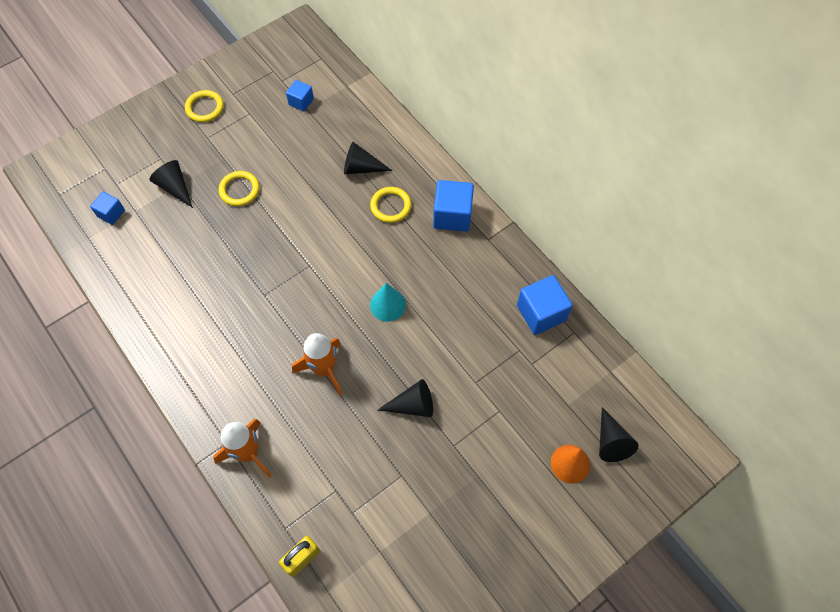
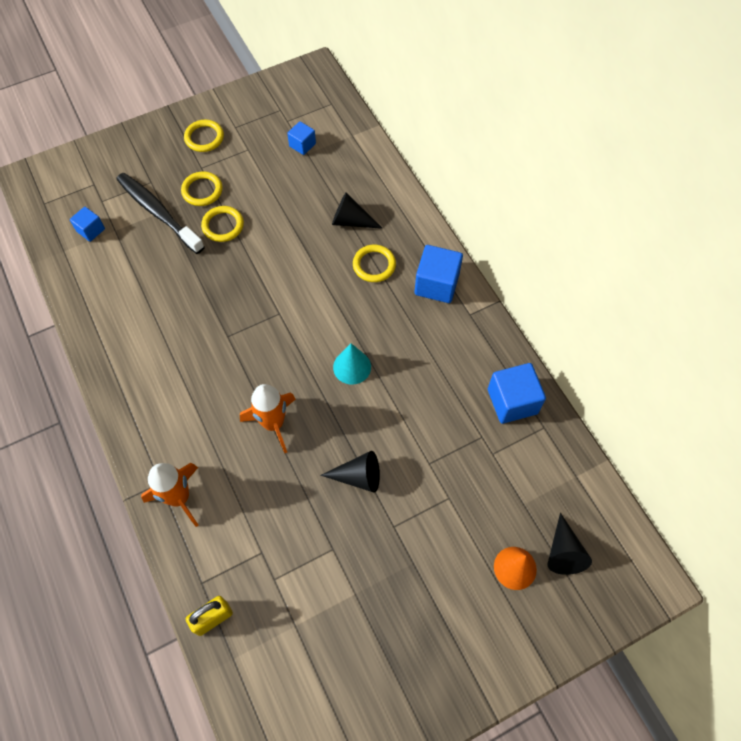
camera: 10 degrees right, 0 degrees up
(174, 187) = (159, 213): black cone -> black toothbrush
(213, 159) = (202, 190): none -> yellow ring

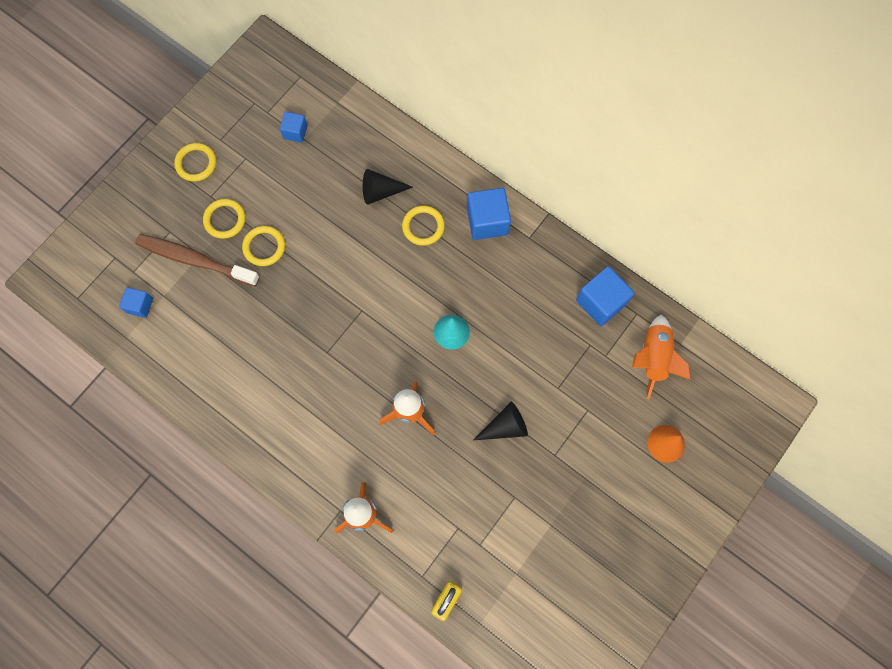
camera: 25 degrees left, 10 degrees up
(159, 213) = (196, 260): black toothbrush -> brown toothbrush
(541, 477) = (653, 358): none -> orange rocket
(563, 552) = (697, 412): black cone -> none

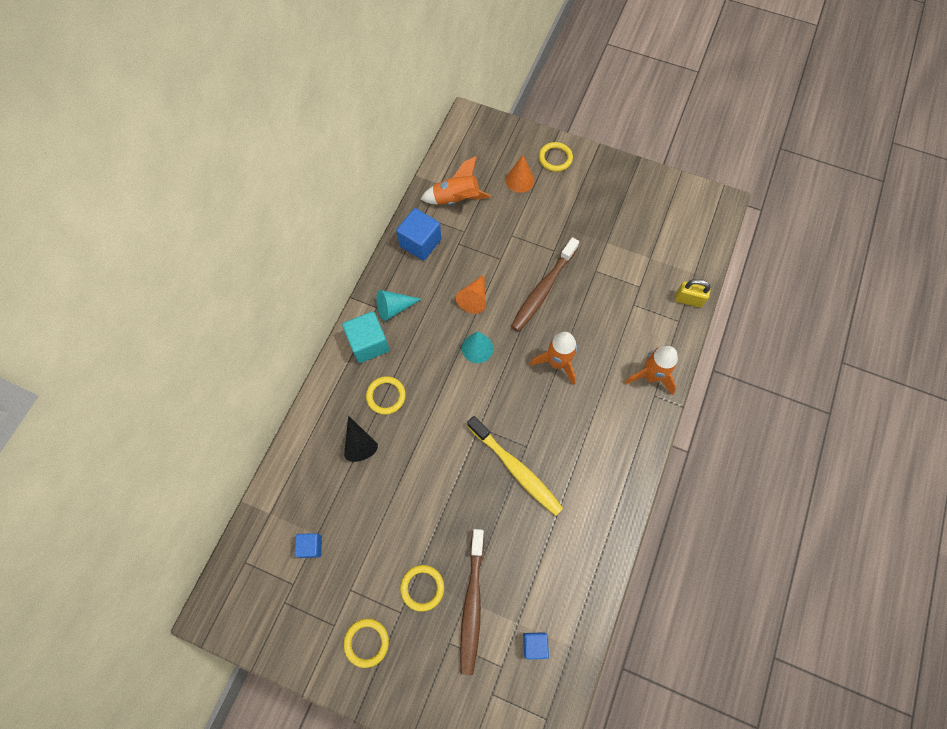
camera: 105 degrees left, 5 degrees down
(264, 247) = (441, 537): yellow ring -> yellow ring (555, 158)
(307, 335) = (515, 468): none -> yellow toothbrush
(487, 221) = (368, 343): blue cube -> turquoise cube
(505, 426) = (543, 289): black cone -> brown toothbrush
(513, 344) = (474, 298): none -> orange cone
(523, 255) = (394, 308): none -> turquoise cone

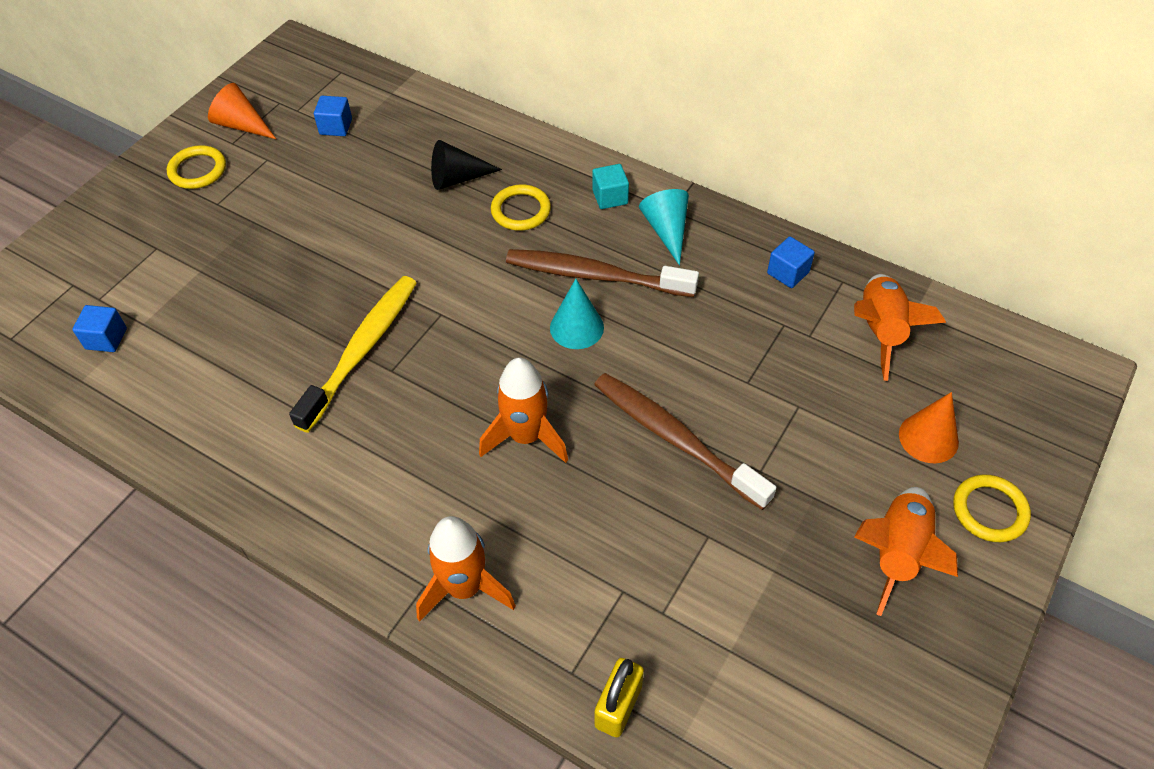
camera: 100 degrees right, 15 degrees down
(368, 343) = (610, 197): turquoise cube -> turquoise cube, size x0.57
(420, 243) = (788, 273): blue cube -> blue cube, size x0.57
(422, 588) = (237, 227): yellow ring -> none
(472, 603) = (193, 277): brown toothbrush -> brown toothbrush (596, 276)
(474, 298) = (670, 334): orange cone -> orange cone (241, 125)
(515, 468) = (361, 351): yellow toothbrush -> yellow toothbrush turned 150 degrees clockwise
(586, 194) = (897, 553): none -> orange rocket

